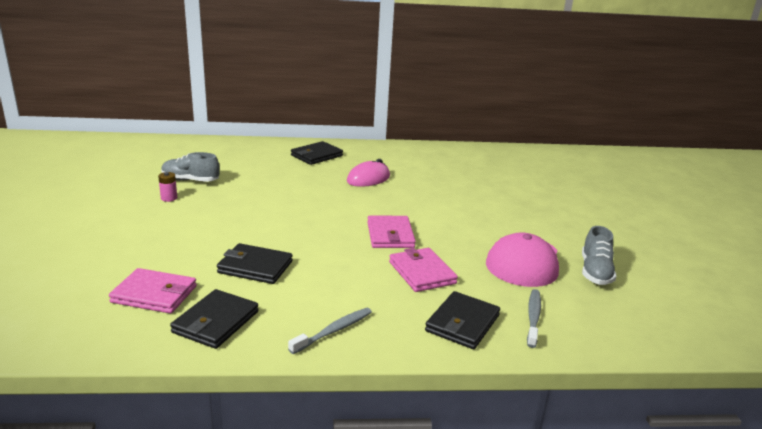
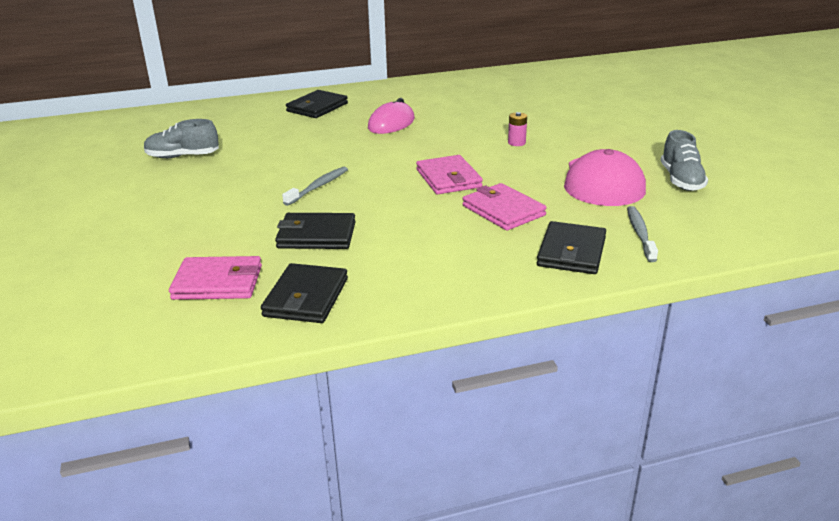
camera: 10 degrees left, 5 degrees up
(169, 198) = (169, 180): pink battery -> pink battery (516, 143)
(333, 331) = (441, 283): grey toothbrush -> grey toothbrush (318, 186)

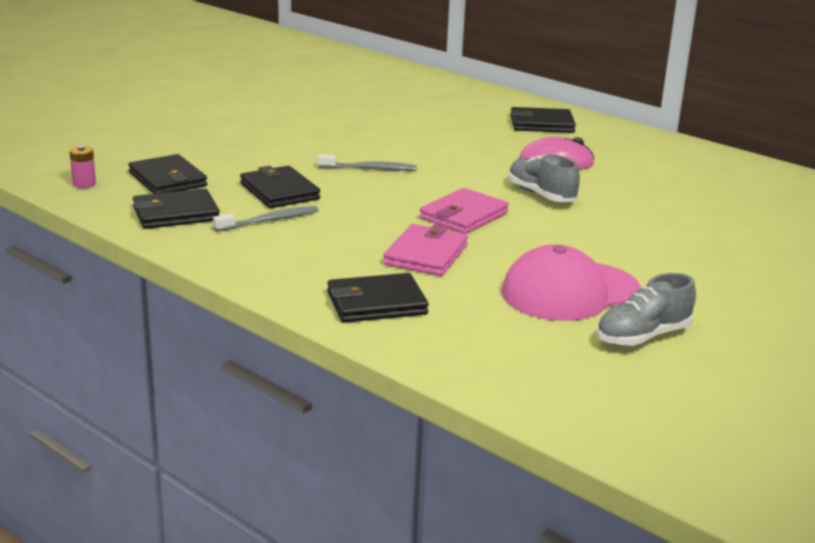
camera: 55 degrees right, 5 degrees down
(182, 156) = (357, 109): grey shoe -> grey shoe (541, 195)
(218, 282) = (168, 179): pink wallet -> black wallet
(516, 143) = (605, 229): pink battery -> pink battery (84, 184)
(640, 234) = (461, 332): grey toothbrush -> grey toothbrush (269, 221)

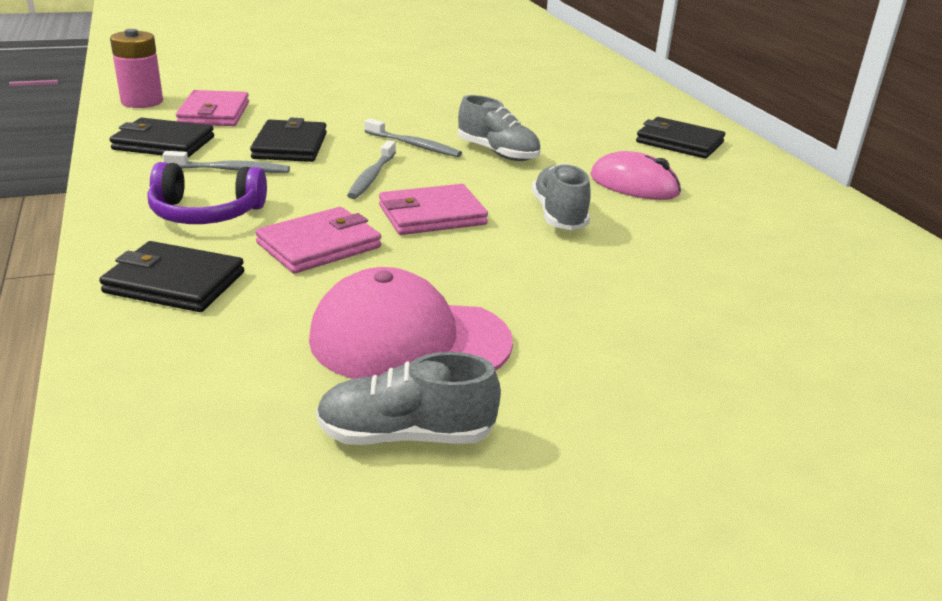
camera: 30 degrees right, 5 degrees up
(84, 184) = (142, 102): pink battery -> pink battery, size x1.79
(168, 179) = (214, 113): black wallet -> pink wallet
(311, 255) = (206, 213): none -> purple headphones
(380, 200) = (371, 177): none -> grey toothbrush
(436, 161) = (497, 153): none -> grey shoe

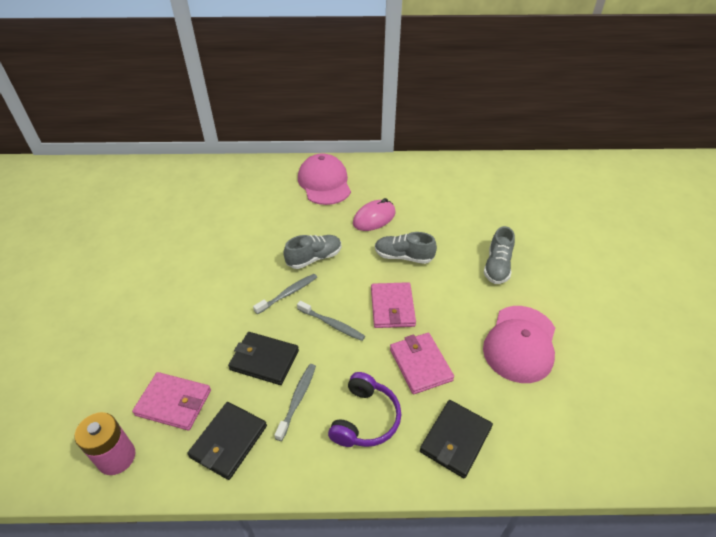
camera: 70 degrees left, 15 degrees up
(406, 435) = (590, 359): grey shoe -> grey shoe (497, 266)
(679, 142) = (324, 183): black wallet -> pink cap

